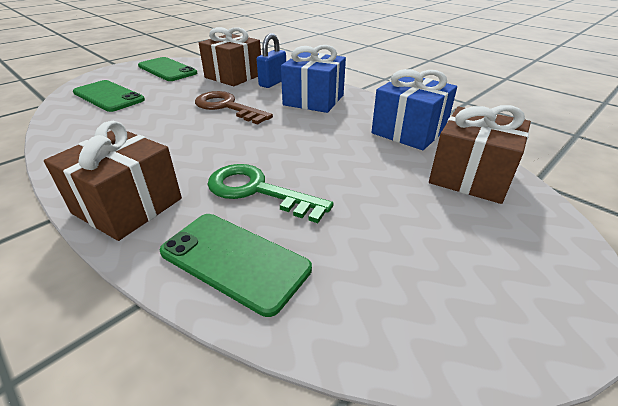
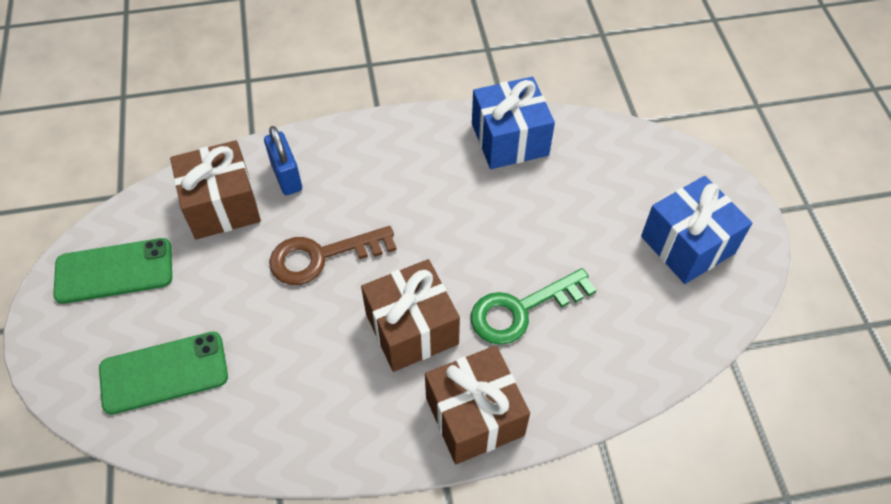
camera: 55 degrees left, 20 degrees up
(234, 260) = (599, 365): green phone -> none
(313, 100) = (375, 167): blue gift -> blue gift (687, 245)
(470, 176) = (606, 156): brown gift -> brown gift (412, 329)

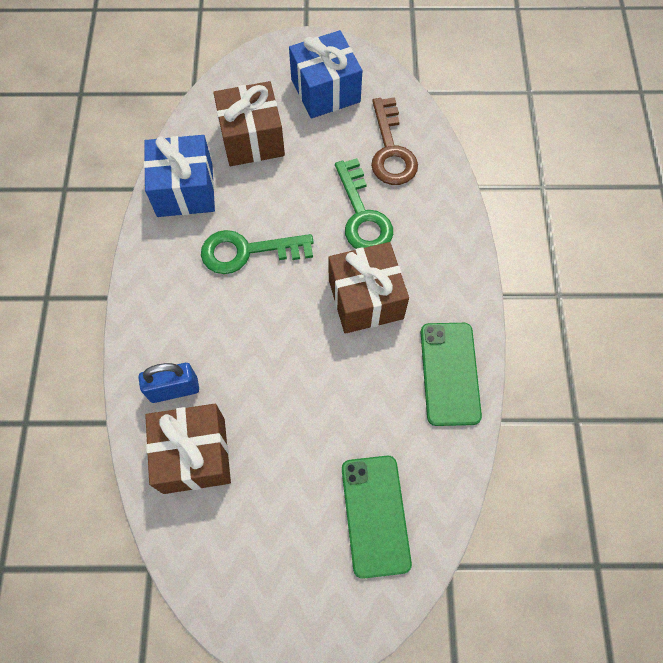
camera: 80 degrees left, 10 degrees up
(114, 271) = (250, 568): green phone -> green phone (449, 373)
(322, 256) = (277, 364): brown key -> brown key (391, 150)
(448, 207) = (248, 251): none -> green key
(475, 416) = (450, 265): brown gift -> brown gift (252, 139)

